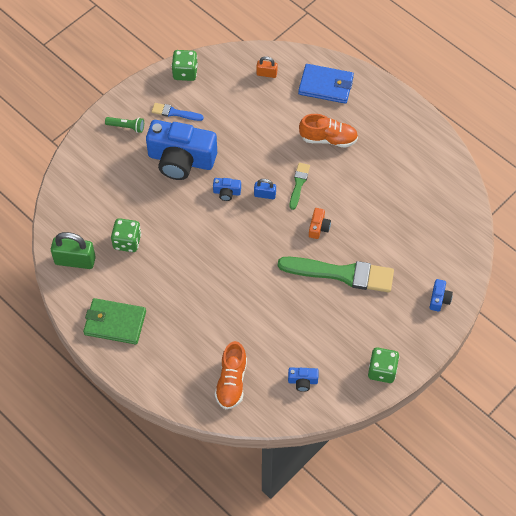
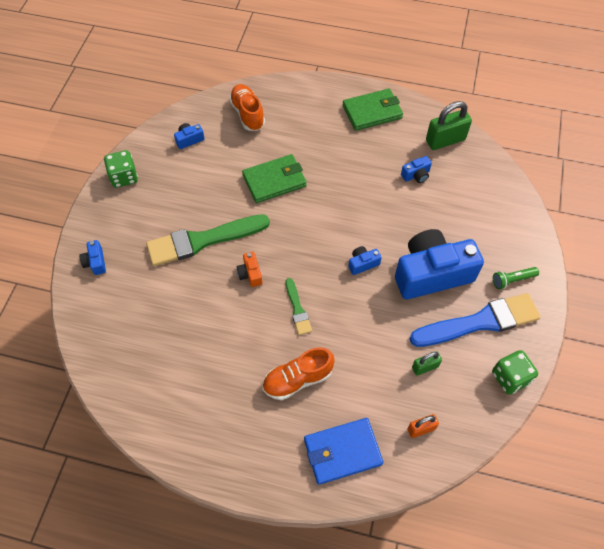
camera: 150 degrees right, 0 degrees up
(127, 241) = (416, 175): green dice -> blue camera
(175, 113) = (480, 322): blue brush -> blue brush, size x2.06
(236, 105) = (425, 367): none -> green padlock
(250, 298) = (274, 180): none -> green wallet
(265, 195) = (324, 280): blue padlock -> none

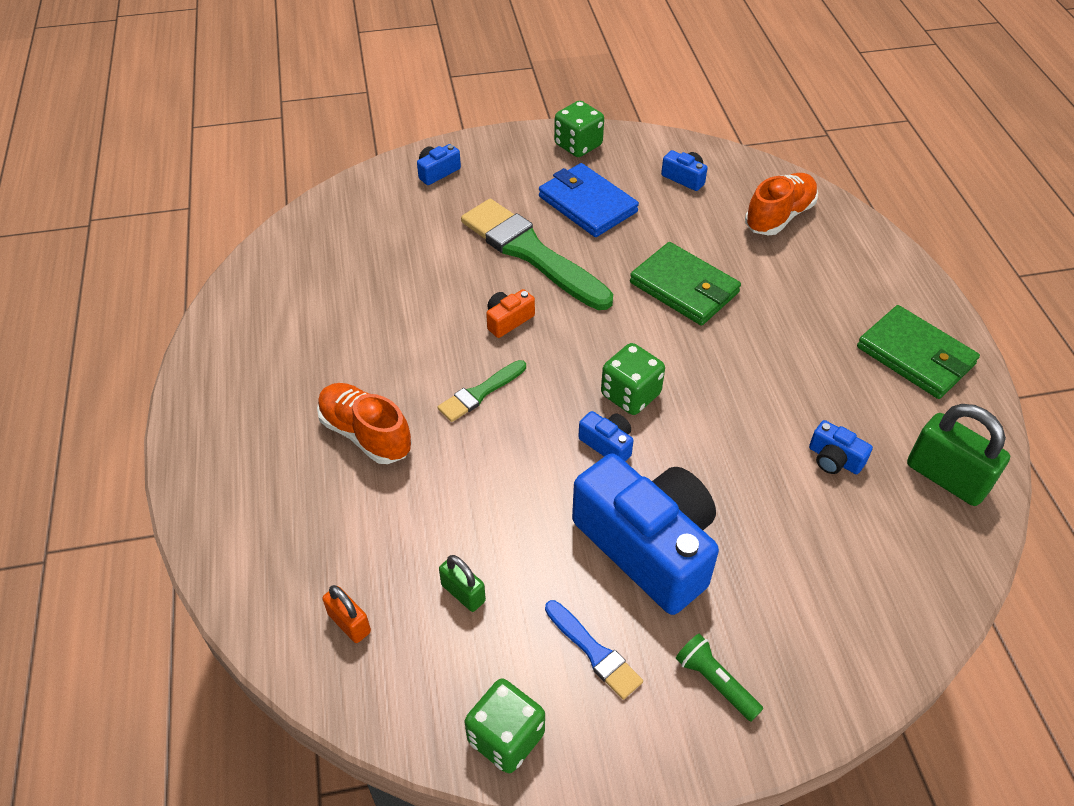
camera: 65 degrees right, 10 degrees down
(335, 239) = (630, 395): none -> green dice
(342, 452) = (272, 528): blue wallet -> blue wallet (587, 204)
(480, 322) = (594, 652): blue brush -> blue brush, size x0.49

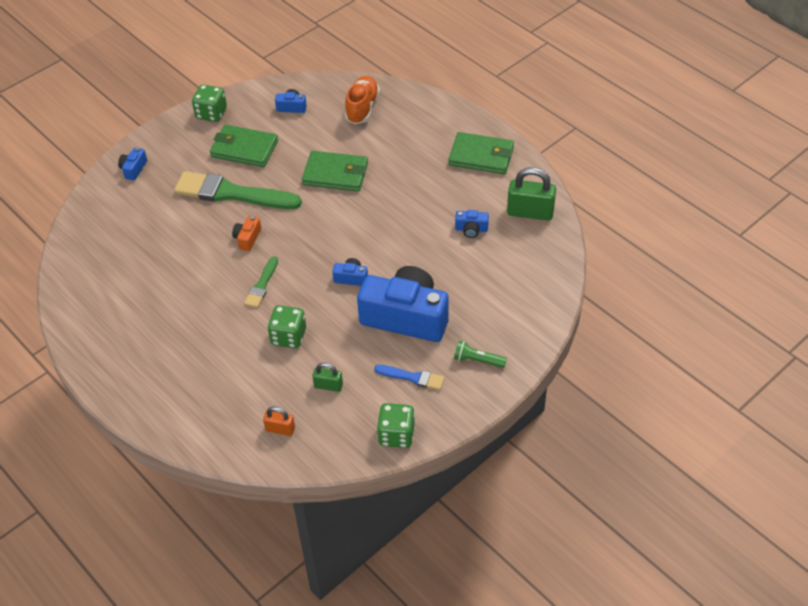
camera: 30 degrees left, 0 degrees up
(366, 434) = (213, 337): orange shoe -> none
(587, 204) = (244, 149): blue wallet -> green wallet
(630, 395) = (345, 246): green dice -> green dice (288, 336)

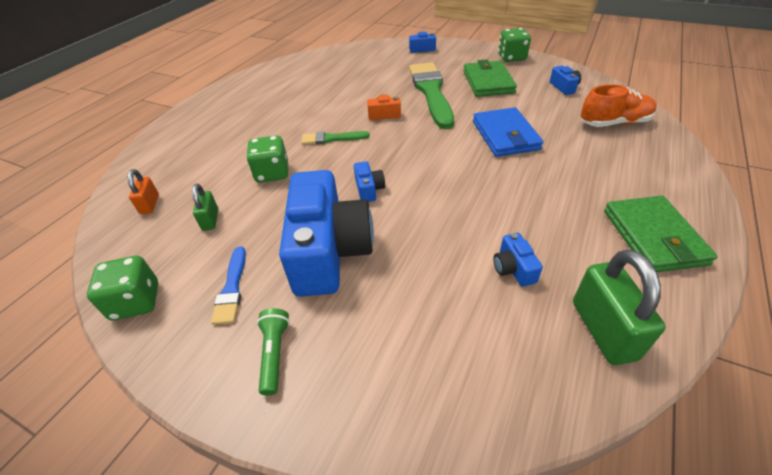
camera: 70 degrees right, 5 degrees down
(335, 174) = (505, 135): green wallet -> blue wallet

